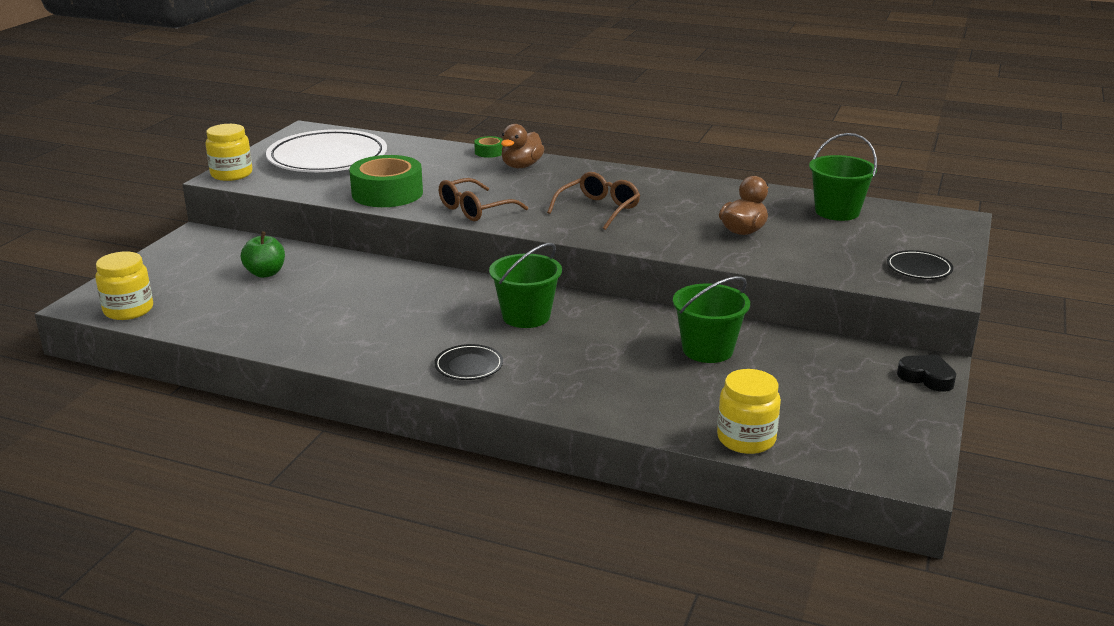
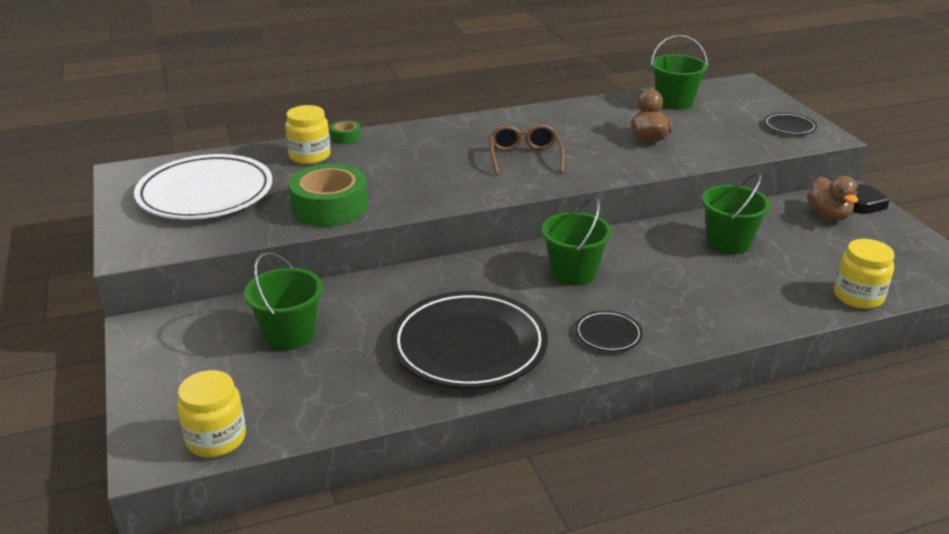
camera: 40 degrees left, 5 degrees up
(231, 174) = (133, 246): yellow jar -> yellow jar (310, 156)
(265, 273) = (289, 334): green apple -> green bucket
(359, 328) = (469, 346): none -> black plate
(475, 209) = (434, 193): brown glasses -> none
(521, 166) = (396, 141): brown duck -> brown duck (828, 215)
(926, 377) = (864, 204): black heart -> black heart turned 120 degrees clockwise

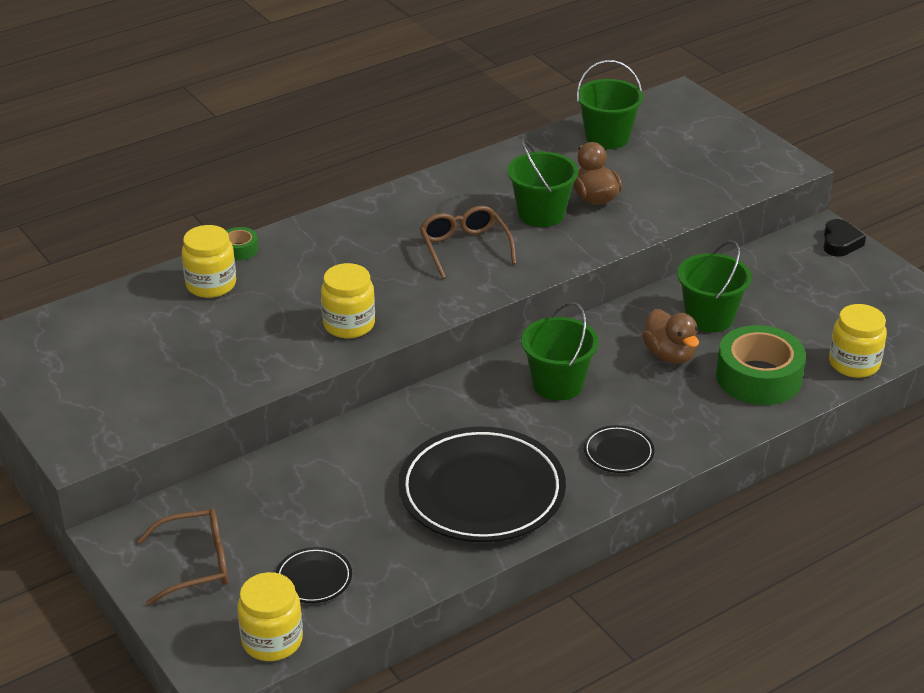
camera: 15 degrees left, 5 degrees up
(190, 362) = (195, 564): none -> brown glasses
(205, 194) = (117, 359): white plate -> none
(289, 334) = (285, 513): green bucket -> green bucket (541, 214)
(330, 207) = (273, 354): green tape -> green tape (758, 377)
(403, 196) = (349, 324): none -> yellow jar
(789, 127) = (745, 157): black plate -> black plate (314, 578)
(828, 215) = (805, 264): brown duck -> brown duck (669, 355)

